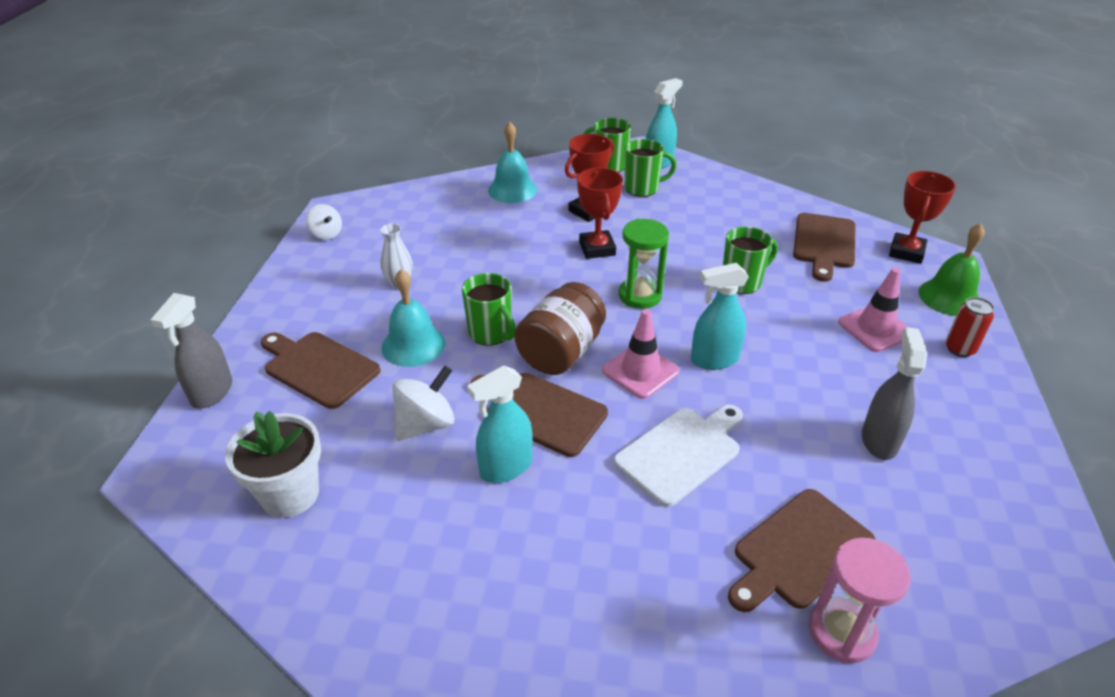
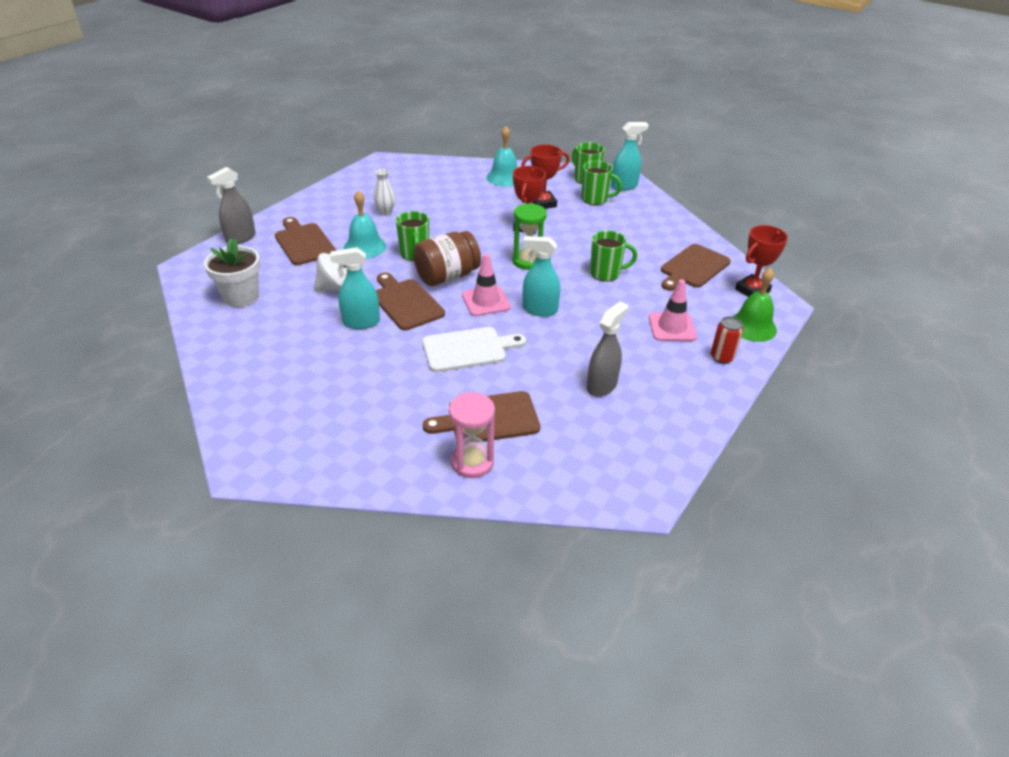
camera: 25 degrees right, 0 degrees up
(326, 234) = (366, 174): white spinning top -> none

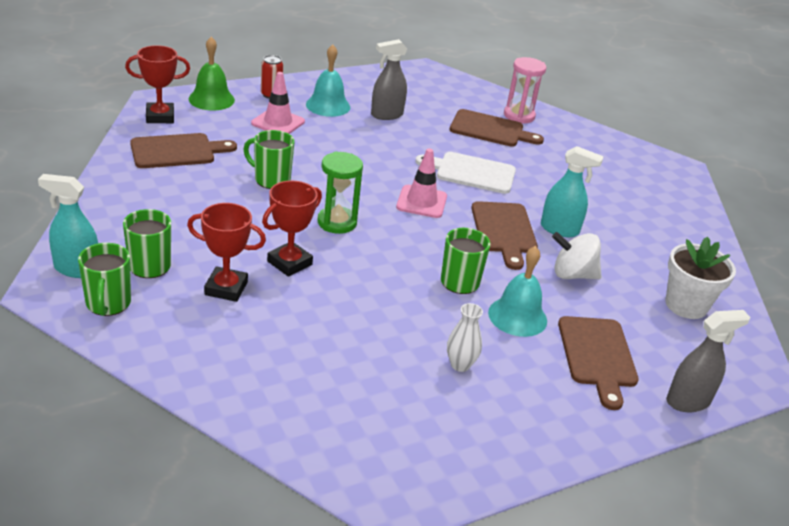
camera: 155 degrees left, 5 degrees down
(447, 276) = (441, 240): brown jar -> none
(504, 177) = (223, 360): turquoise bell -> turquoise bell (328, 105)
(539, 310) = (377, 176): turquoise spray bottle -> none

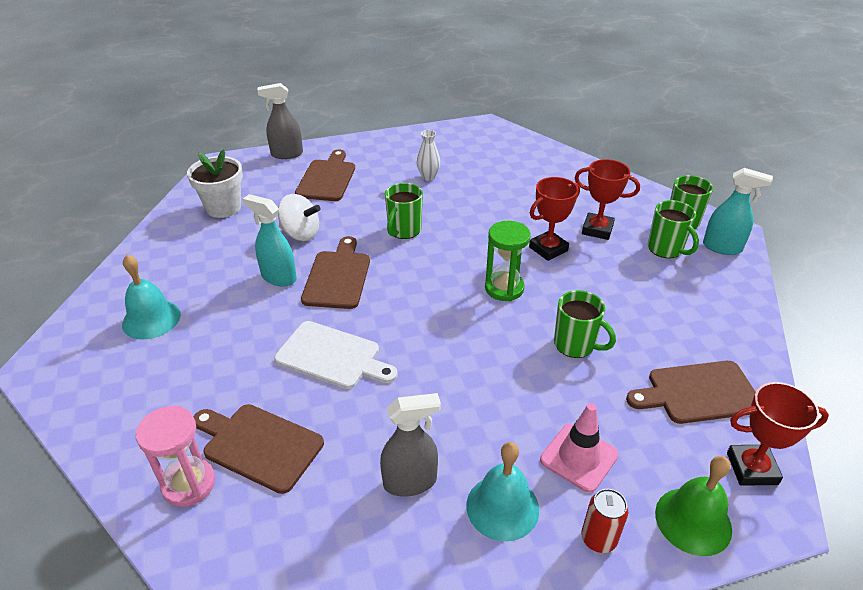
camera: 165 degrees left, 5 degrees up
(421, 202) = (410, 312): pink traffic cone -> none
(517, 316) = (370, 204): turquoise bell -> turquoise bell (151, 319)

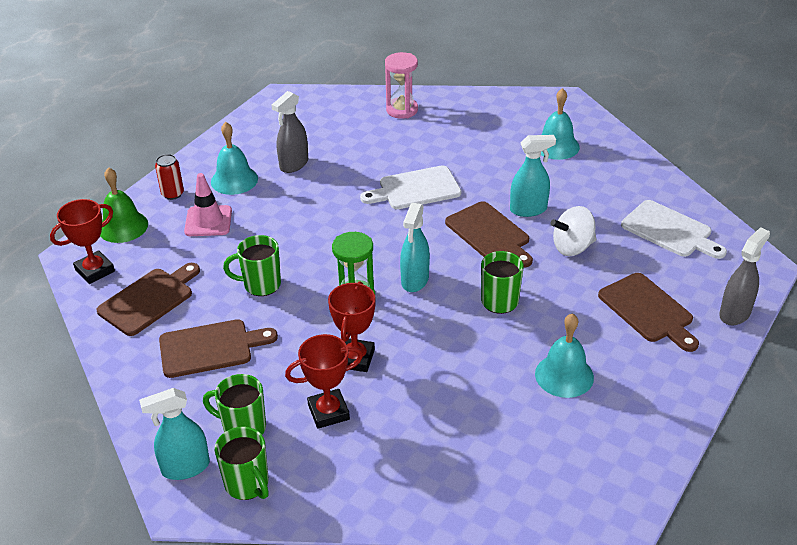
camera: 140 degrees right, 0 degrees up
(223, 208) = (669, 230): white flower pot -> white cutting board
(259, 445) = (392, 136): brown cutting board -> brown cutting board (210, 348)
(428, 177) = (564, 375): white vase -> turquoise bell
(443, 275) = (415, 280): none -> turquoise spray bottle

